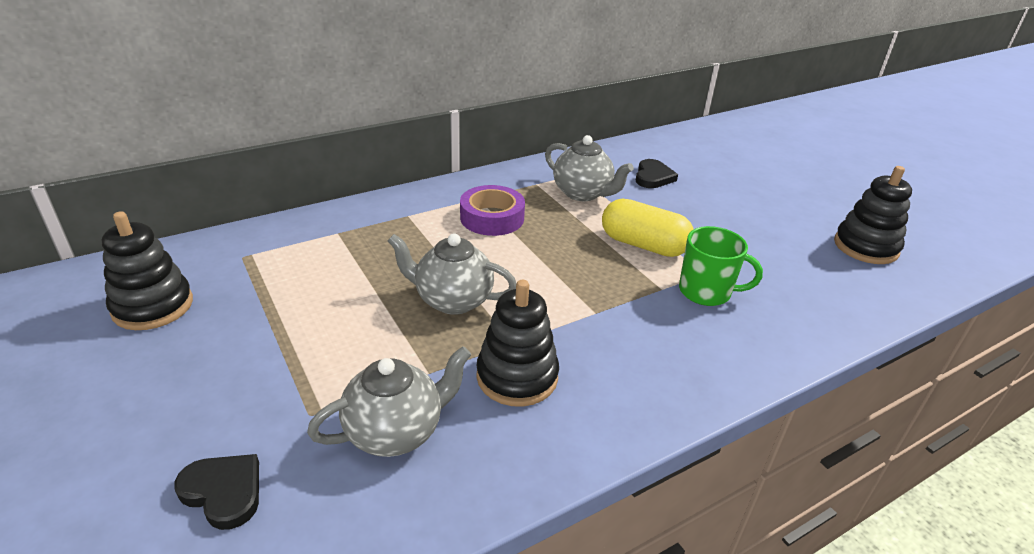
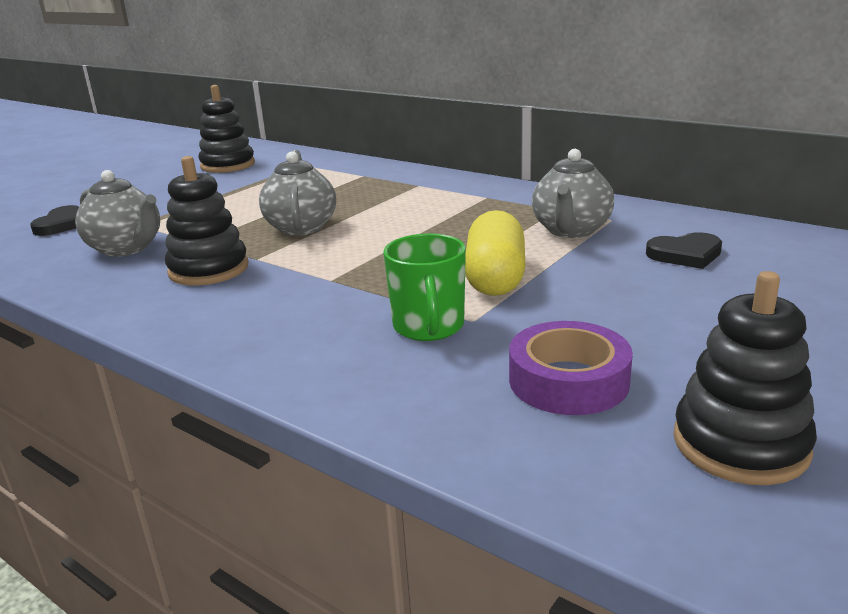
camera: 70 degrees right, 10 degrees down
(492, 218) = (456, 209): purple tape -> purple tape (568, 381)

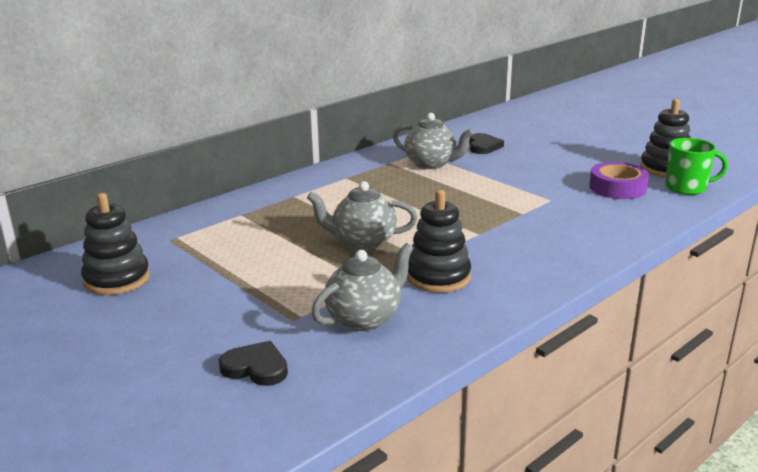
camera: 80 degrees left, 0 degrees up
(428, 327) = (556, 210): green mug -> green mug (686, 188)
(495, 278) = (496, 189): yellow capsule -> none

